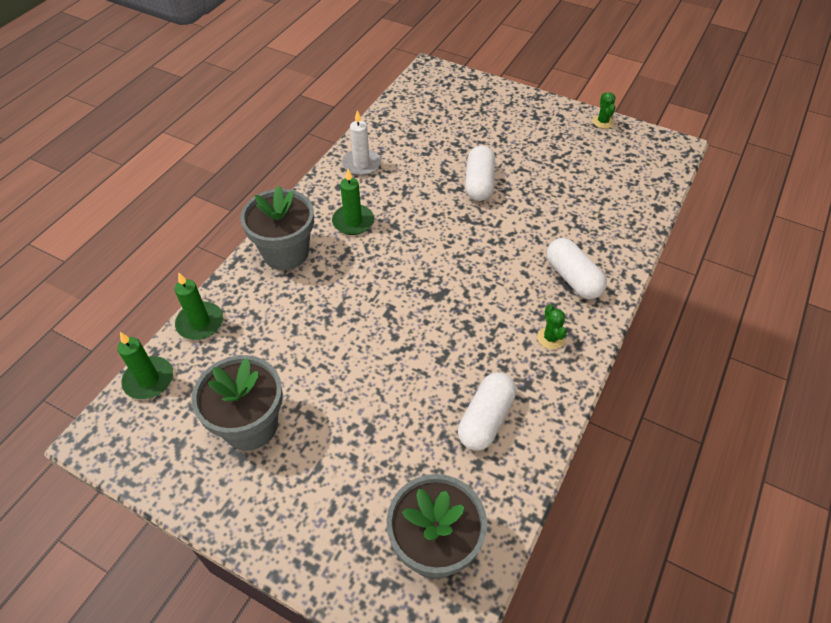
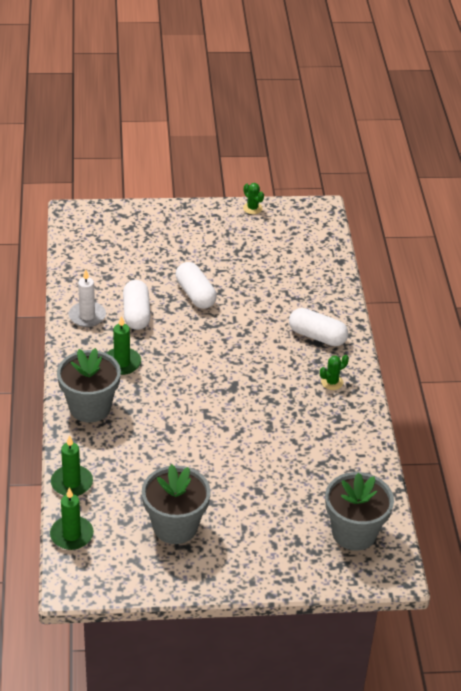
camera: 35 degrees left, 10 degrees down
(486, 419) = (328, 450): white capsule -> white capsule (136, 314)
(550, 338) = (332, 382): green cactus -> green cactus turned 75 degrees counterclockwise

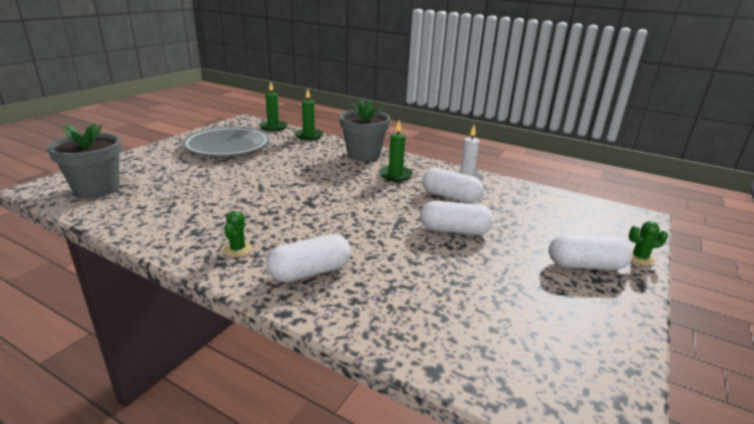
camera: 125 degrees right, 15 degrees down
(175, 526) = (227, 146): grey flower pot -> grey plate
(183, 229) = (585, 265): none -> white capsule
(252, 208) = (625, 342): green cactus -> green cactus (639, 258)

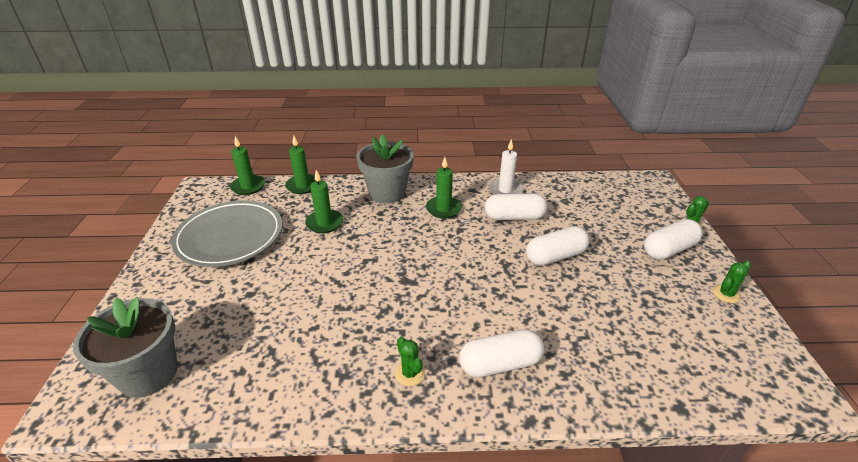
camera: 30 degrees left, 10 degrees up
(296, 157) = (324, 223): none -> green candle
(310, 272) = (500, 364): white capsule -> white capsule turned 45 degrees clockwise
(611, 319) = (726, 294): none -> green cactus

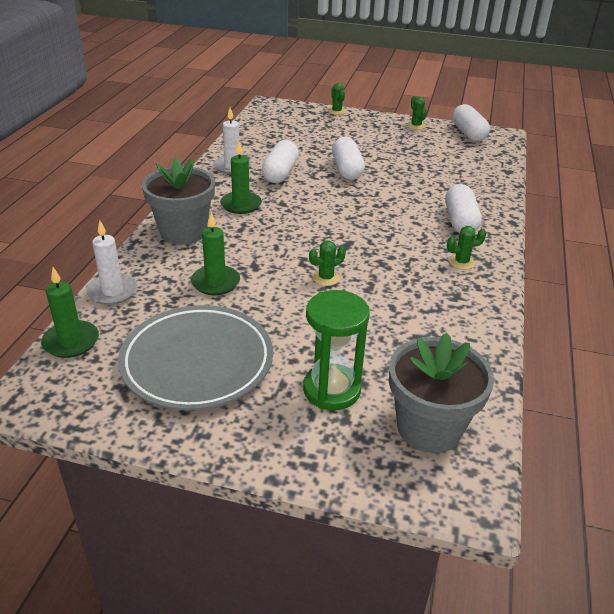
camera: 75 degrees left, 0 degrees up
(198, 307) = (331, 390): none -> green hourglass
(303, 186) = (112, 291): green candle -> white candle
(348, 278) = (326, 278): none -> green cactus
(669, 249) = (361, 127): white capsule -> white capsule (468, 133)

